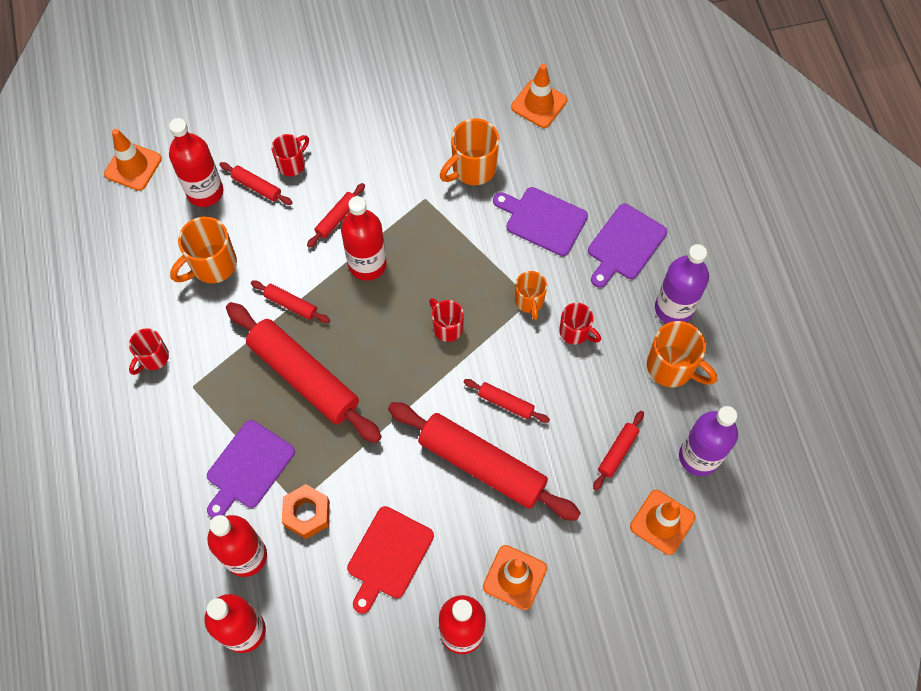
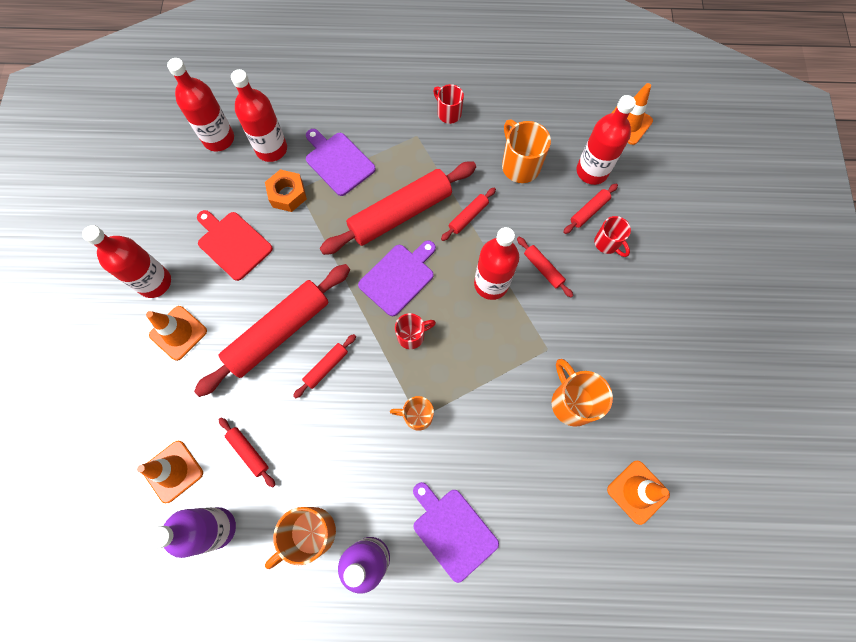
camera: 105 degrees right, 5 degrees up
(543, 220) = (499, 455): purple cutting board -> purple cutting board (398, 277)
(575, 332) = (374, 450): red mug -> none

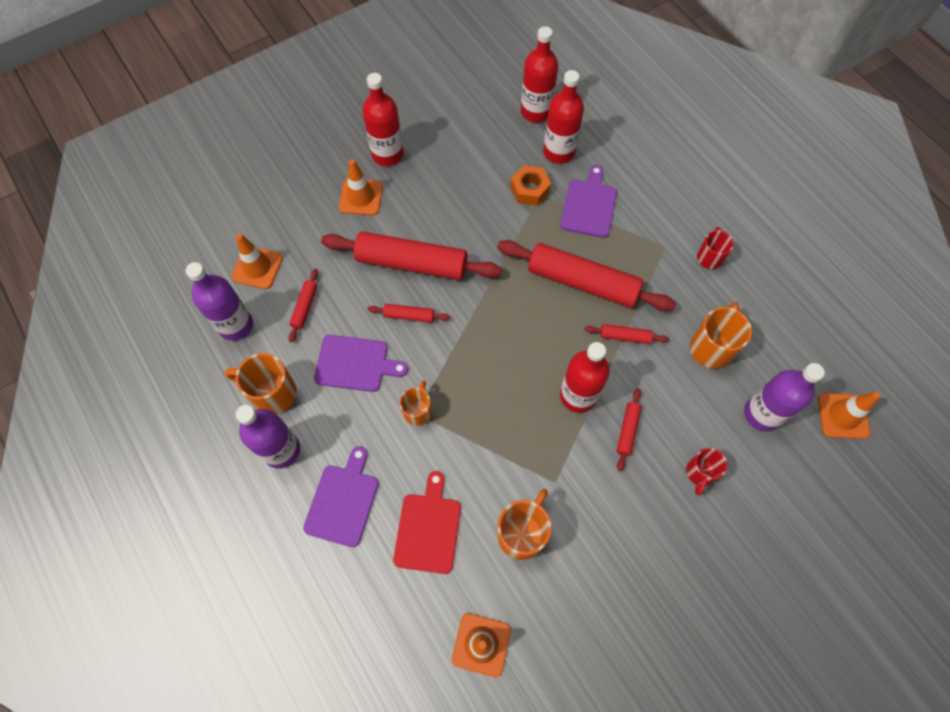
camera: 55 degrees right, 5 degrees down
(233, 244) = (458, 182): red cutting board -> red cutting board (428, 529)
(398, 277) = (525, 318): purple cutting board -> purple cutting board (355, 364)
(412, 336) = (483, 362): red mug -> none
(416, 416) = (418, 411): orange mug -> orange mug turned 45 degrees clockwise
(589, 211) = (718, 436): red rolling pin -> none
(592, 171) = (761, 414): red bottle -> purple bottle

